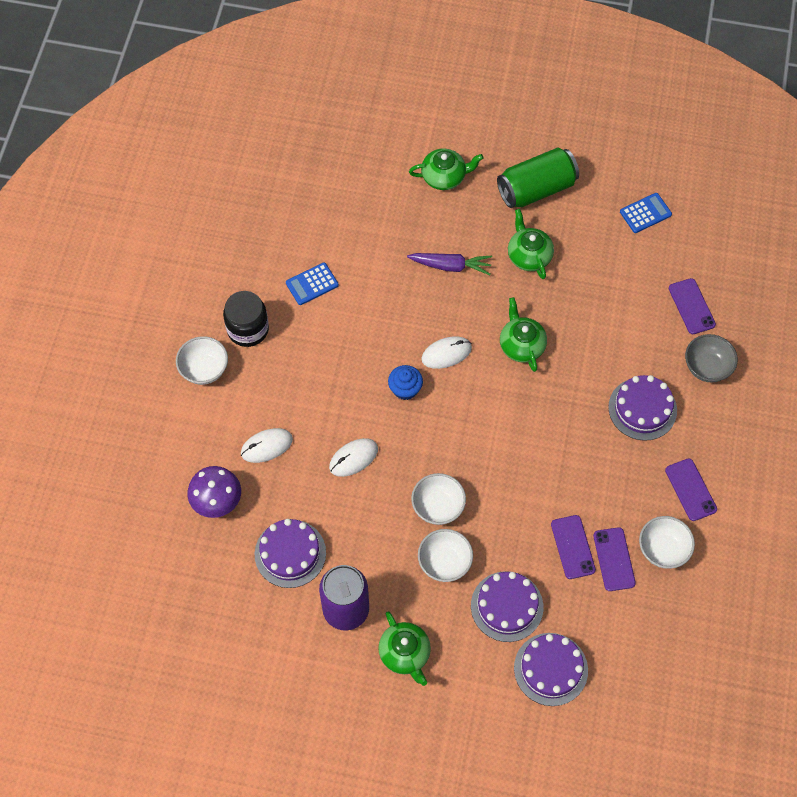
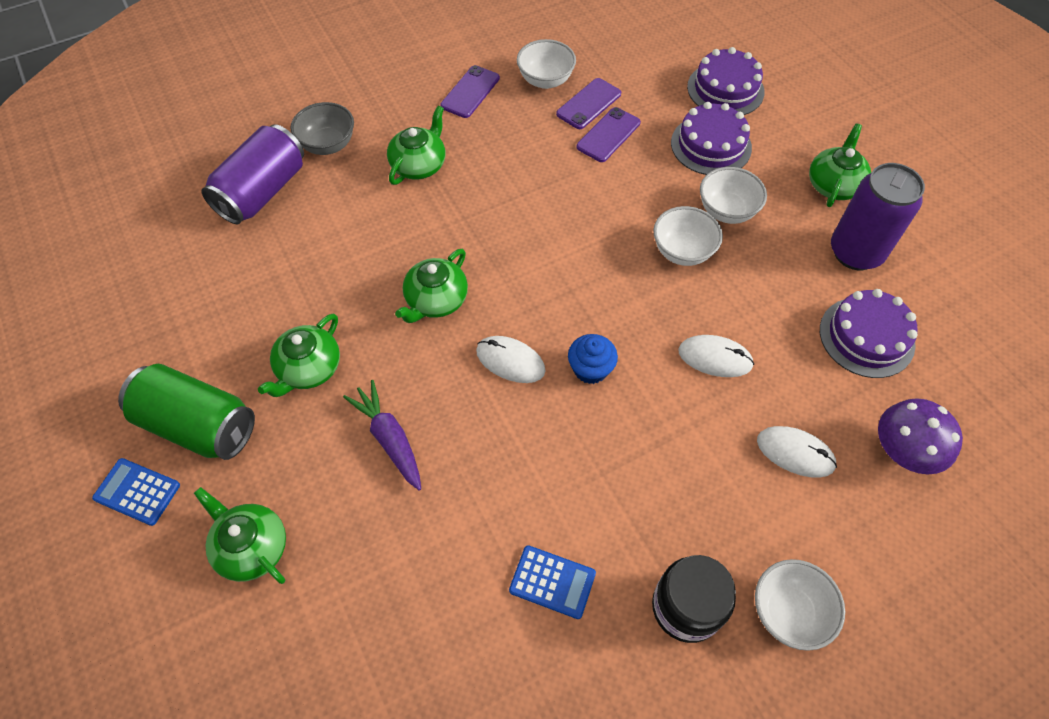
camera: 130 degrees left, 5 degrees down
(642, 409) = (419, 165): purple cake -> green teapot
(645, 213) = (160, 295): blue calculator -> blue calculator (137, 492)
(691, 306) = (262, 191): purple phone -> purple can

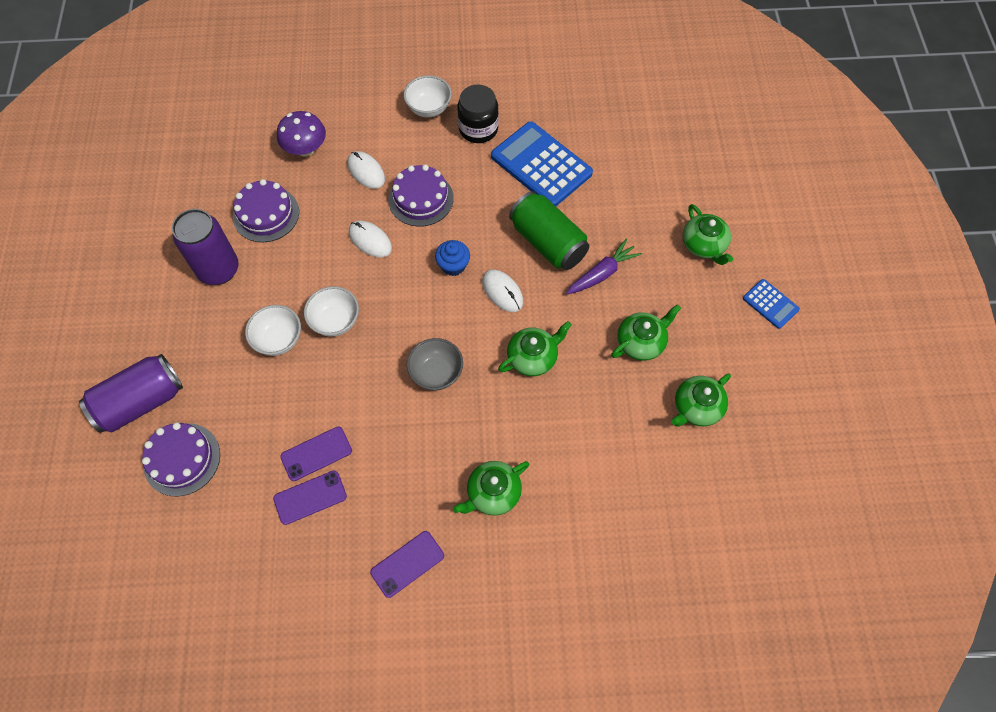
camera: 155 degrees left, 5 degrees up
(198, 425) = (725, 332): green can -> green can (548, 242)
(262, 191) = (638, 523): purple can -> purple can (141, 402)
(328, 145) = (564, 555): grey bowl -> grey bowl (436, 373)
(389, 439) = (602, 273): purple carrot -> purple carrot turned 120 degrees counterclockwise
(545, 80) = (330, 546): white bowl -> none
(552, 582) = (541, 165): blue calculator -> blue calculator, size x2.01
(711, 145) = (242, 404): purple cake -> purple cake (421, 199)
(834, 185) = (182, 327): green teapot -> green teapot (696, 407)

